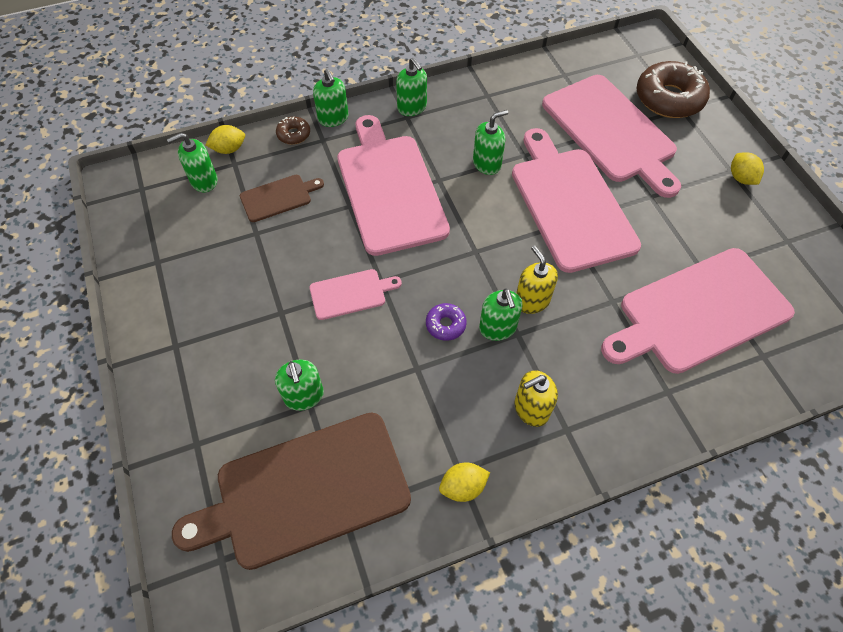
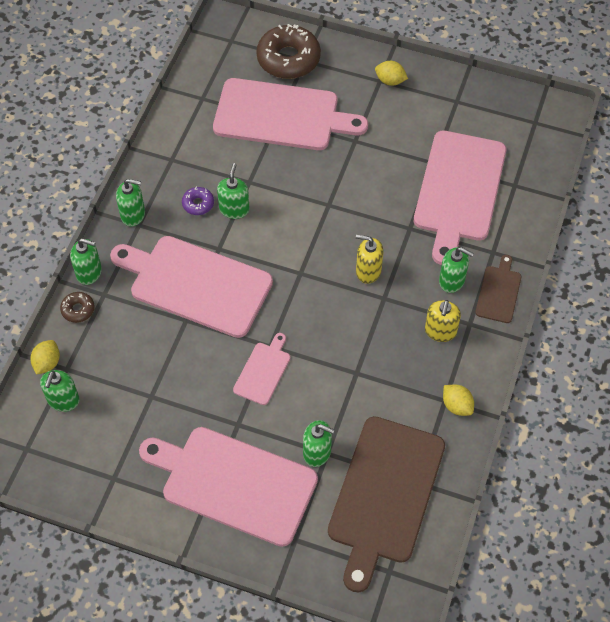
camera: 50 degrees left, 0 degrees up
(278, 197) = (131, 360): brown cutting board -> brown cutting board (498, 292)
(445, 325) = (340, 333): purple donut -> purple donut (198, 204)
(463, 487) = (456, 406): yellow lemon -> yellow lemon turned 60 degrees counterclockwise
(497, 328) = (369, 305): green soap dispenser -> green soap dispenser (452, 280)
(570, 204) = (316, 189): pink cutting board -> pink cutting board (234, 483)

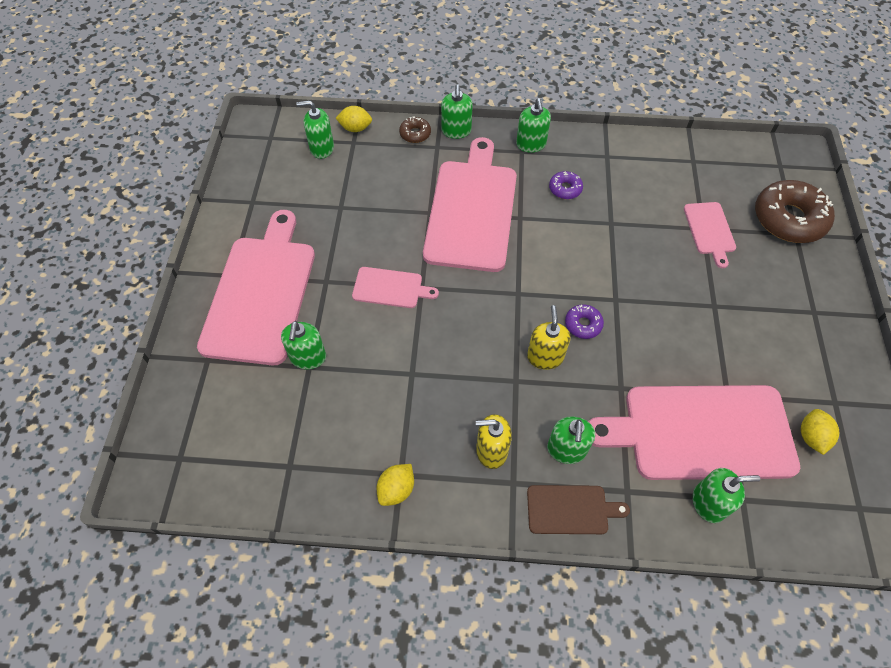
camera: 75 degrees right, 0 degrees up
(234, 209) = (572, 219): green soap dispenser -> green soap dispenser (708, 503)
(281, 115) = (709, 230): pink cutting board -> pink cutting board, size x0.47
(345, 235) = (583, 324): none -> purple donut
(385, 494) = (269, 434): brown cutting board -> none
(390, 81) = (820, 323): yellow lemon -> yellow lemon (811, 437)

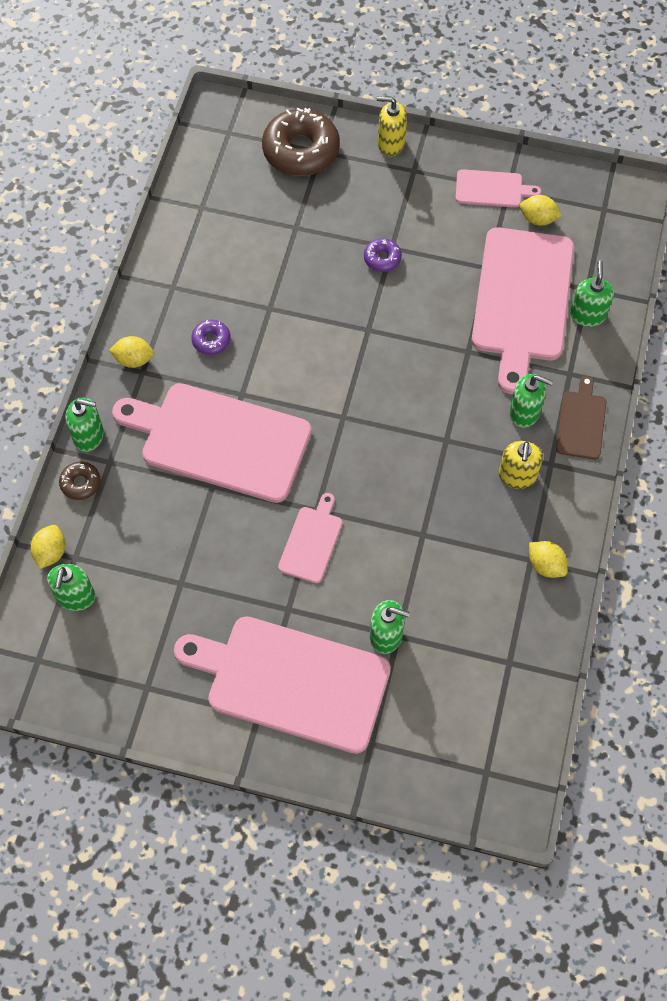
camera: 80 degrees left, 5 degrees up
(531, 144) = (134, 360): green soap dispenser -> yellow lemon
(545, 357) = (424, 408): yellow soap dispenser -> yellow soap dispenser (391, 144)
(583, 324) = (392, 366): purple donut -> purple donut (382, 258)
(709, 230) = (300, 222): pink cutting board -> pink cutting board (492, 189)

